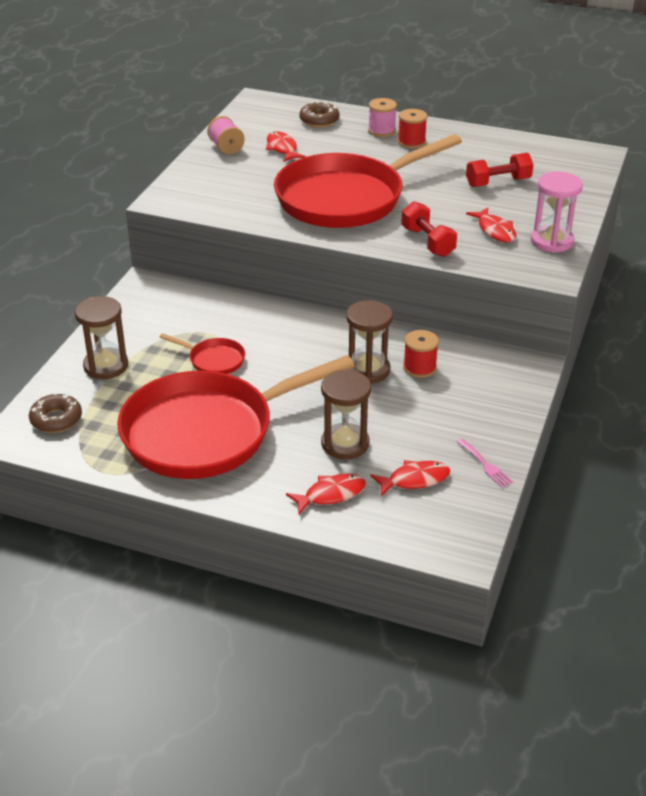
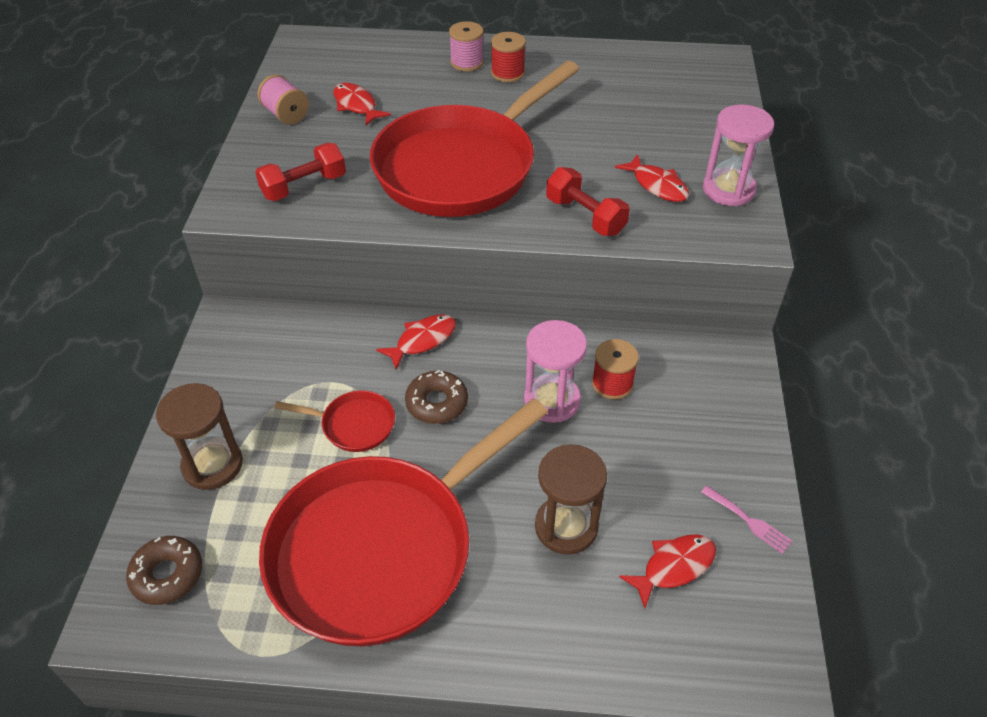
camera: 15 degrees left, 10 degrees up
(319, 120) = (387, 58): brown donut -> brown donut (437, 403)
(331, 494) = (578, 619): red fish -> red fish (422, 340)
(367, 370) = (552, 400): brown hourglass -> pink hourglass
(498, 182) = (630, 115): red dumbbell -> red dumbbell (304, 186)

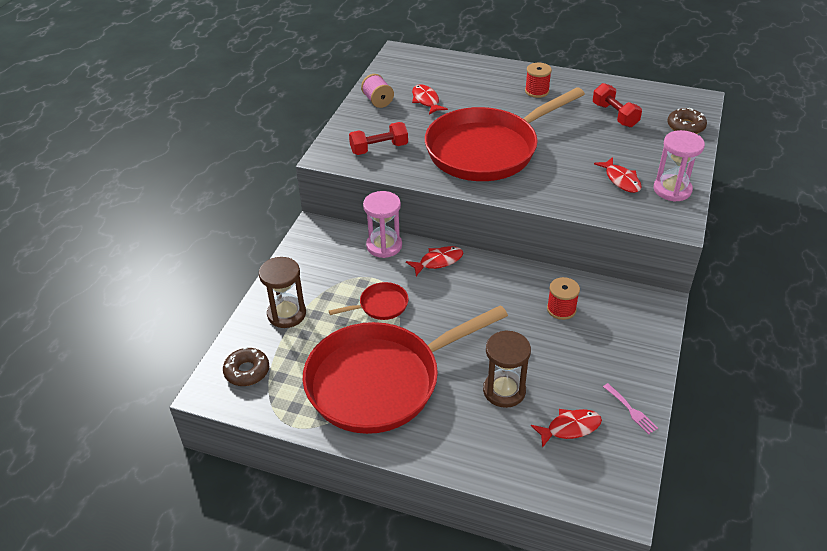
camera: 15 degrees right, 5 degrees down
(353, 425) = (380, 305): red pan -> red pan turned 45 degrees counterclockwise
(437, 403) = (438, 301): brown donut -> brown donut (685, 126)
(467, 62) = (510, 80): pink spool -> none
(552, 400) = (516, 313): pink hourglass -> pink hourglass (384, 246)
(585, 216) = (563, 193): red dumbbell -> red dumbbell (614, 115)

